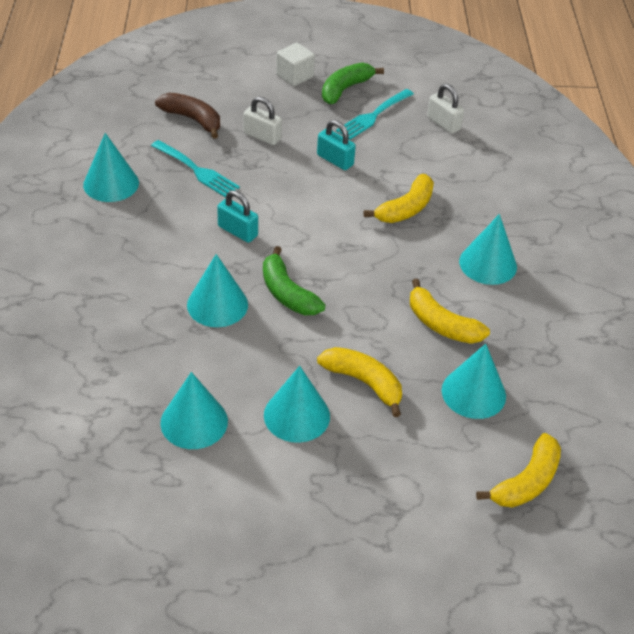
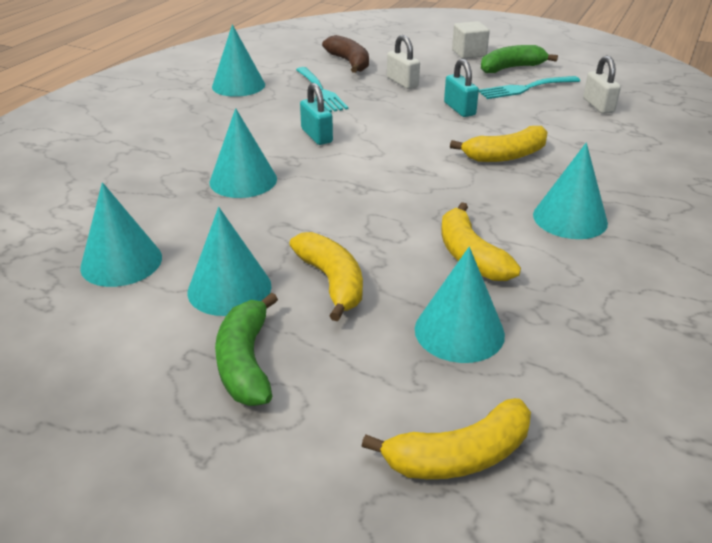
camera: 30 degrees right, 10 degrees down
(287, 293) = (320, 189): green banana -> green banana (246, 362)

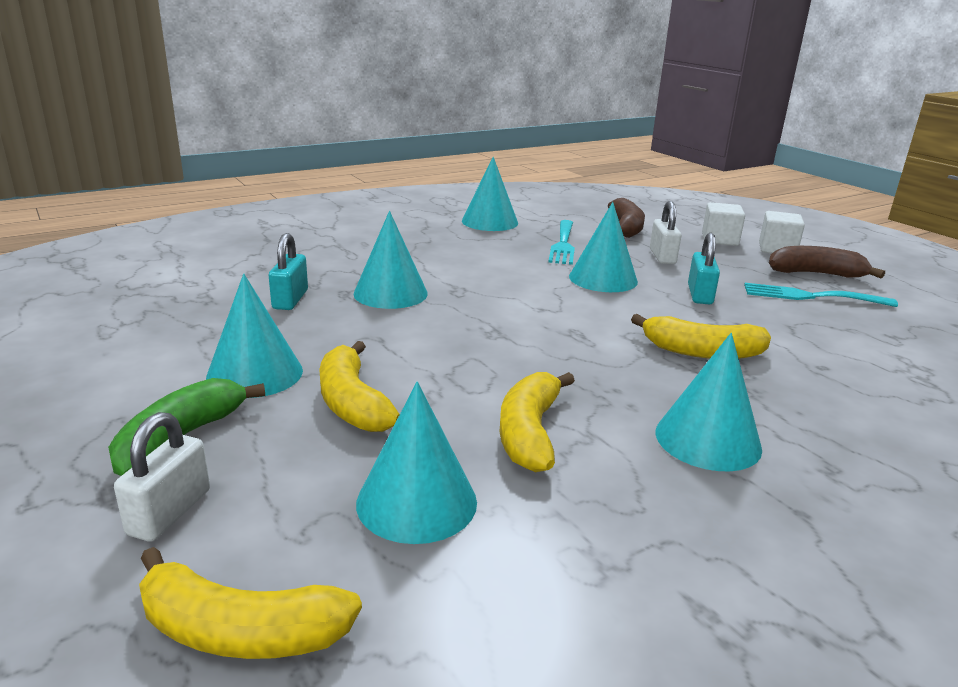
camera: 30 degrees right, 10 degrees down
(121, 262) = (203, 322): turquoise cone -> turquoise cone (603, 279)
(316, 136) = (509, 277): turquoise padlock -> turquoise padlock (290, 299)
(332, 282) = (352, 403): yellow banana -> yellow banana turned 150 degrees clockwise
(424, 55) = (719, 240): none -> white cube
(511, 68) = (815, 274): green banana -> brown banana
(598, 105) = (897, 337): white padlock -> white padlock (170, 512)

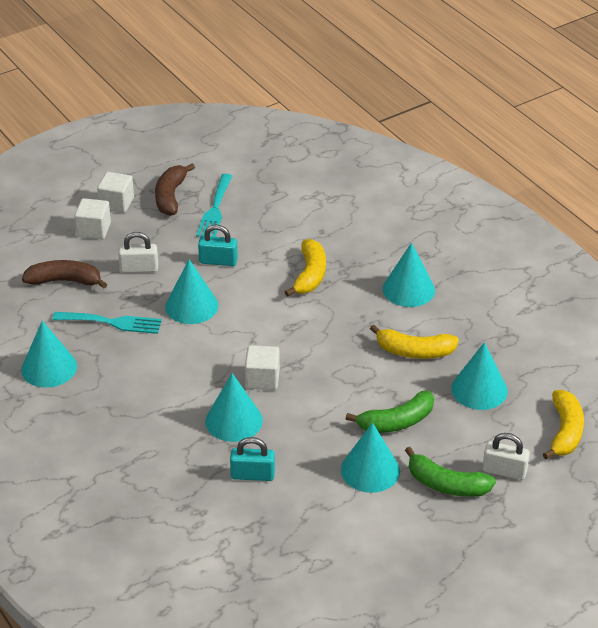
camera: 90 degrees left, 15 degrees up
(352, 403) = (396, 422): yellow banana -> green banana
(465, 311) = (262, 379): none -> white cube

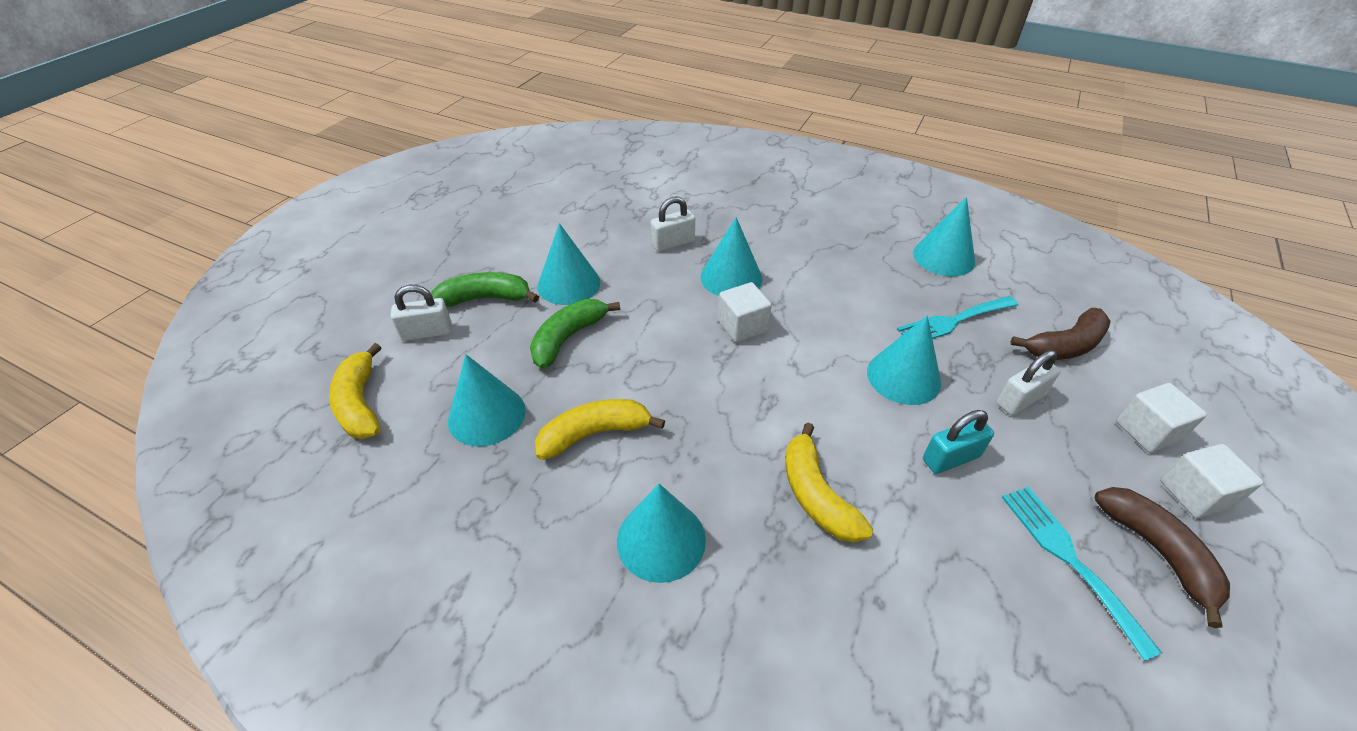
camera: 150 degrees right, 5 degrees up
(252, 475) = (673, 243): turquoise padlock -> white padlock

